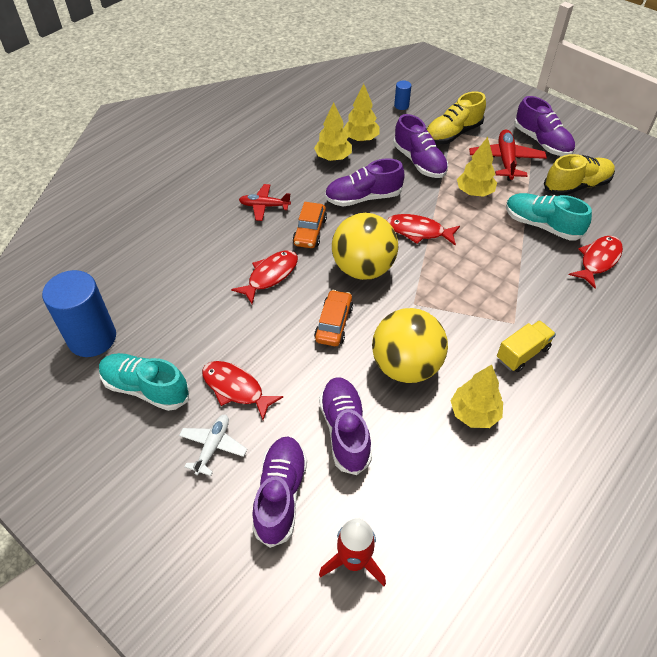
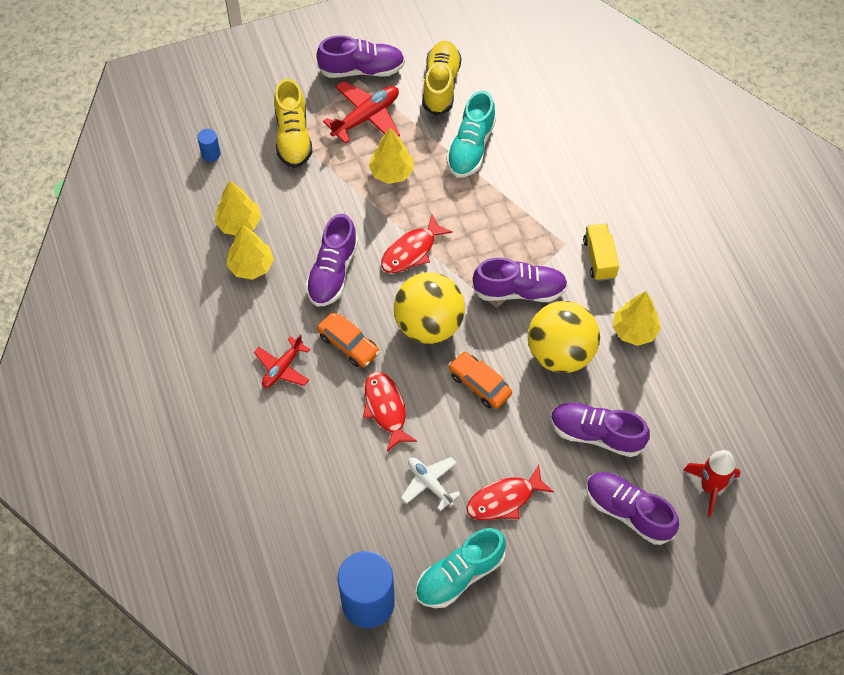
camera: 60 degrees left, 10 degrees up
(213, 446) = (554, 544): white plane -> white plane (429, 483)
(419, 162) = (314, 192): purple shoe -> purple shoe (519, 290)
(506, 160) = (366, 117): red plane -> red plane turned 105 degrees clockwise
(541, 225) = (471, 147): turquoise shoe -> turquoise shoe turned 45 degrees counterclockwise
(598, 260) = (539, 134): red fish -> none

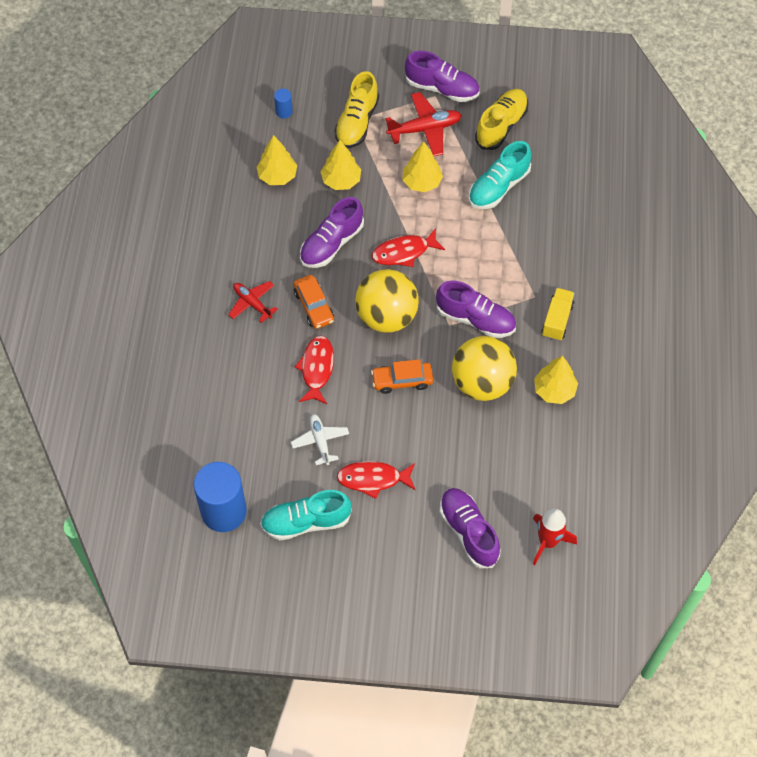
camera: 25 degrees right, 0 degrees up
(251, 266) = (269, 213): yellow tree -> yellow tree (341, 180)
(282, 368) = (252, 303): red plane -> red plane turned 75 degrees clockwise
(479, 384) = (402, 380): orange car -> orange car turned 75 degrees counterclockwise
(596, 434) = (476, 460): purple shoe -> none

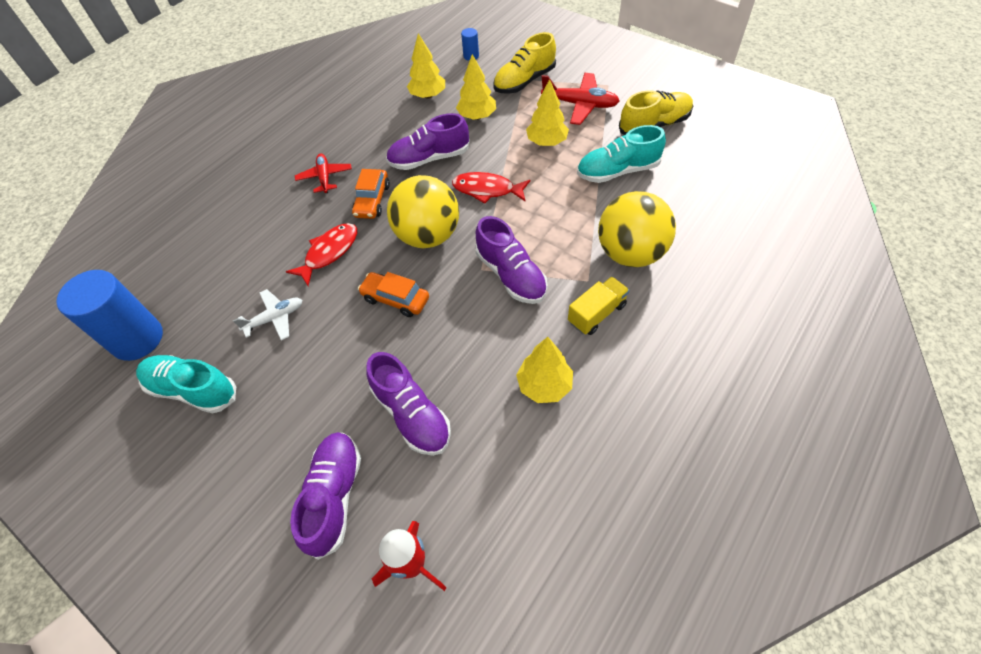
camera: 35 degrees right, 5 degrees down
(320, 441) = (275, 318): white plane -> white plane turned 45 degrees clockwise
(373, 479) = (289, 381): red fish -> none
(442, 88) = (618, 81): purple shoe -> purple shoe (412, 414)
(482, 383) = (472, 339): yellow ball -> yellow ball (630, 253)

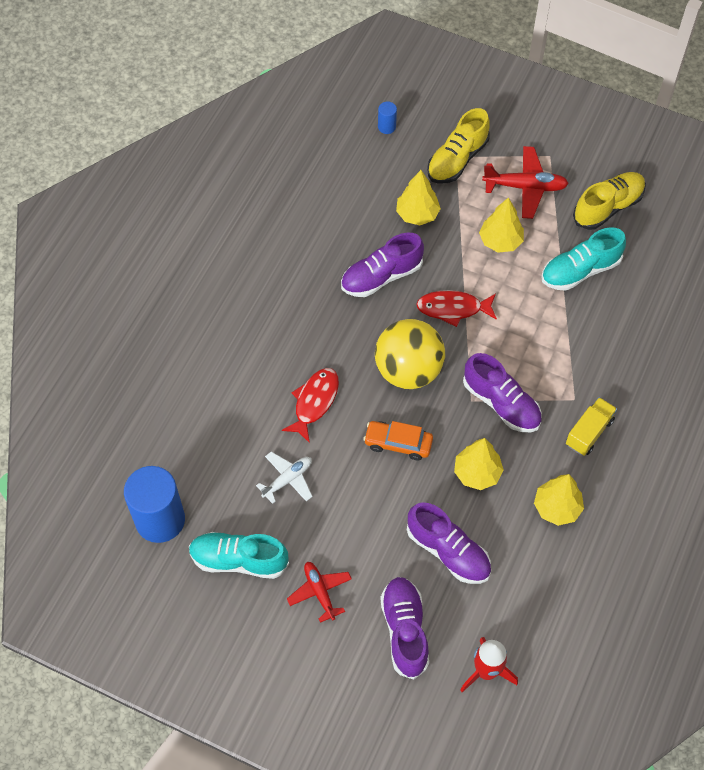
camera: 15 degrees left, 5 degrees up
(325, 177) = (276, 313): red plane -> red plane (320, 592)
(372, 200) = (337, 335): orange car -> none
(428, 95) = (354, 190): yellow tree -> yellow tree (477, 473)
(630, 253) = (608, 365): yellow ball -> none

